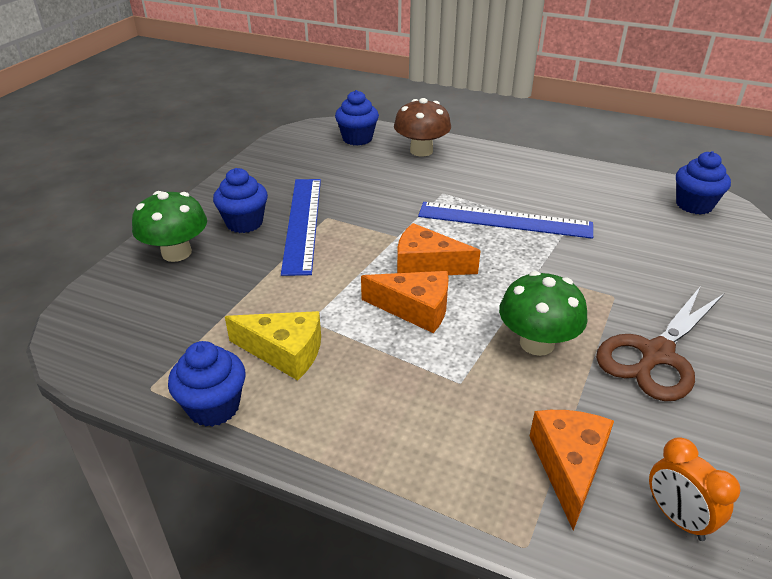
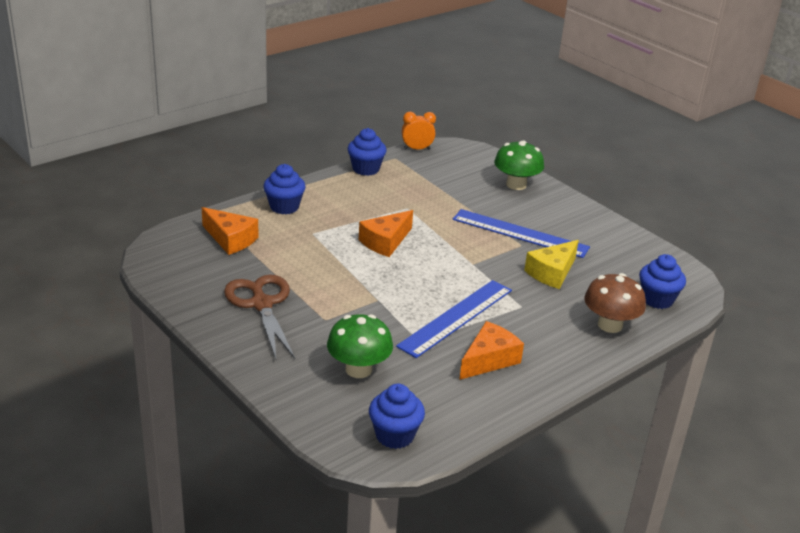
camera: 115 degrees right, 5 degrees down
(244, 223) = (537, 213): blue cupcake -> blue cupcake (284, 207)
(284, 352) = (387, 194): yellow cheese -> yellow cheese (552, 273)
(426, 265) = (427, 262): orange cheese -> orange cheese (489, 360)
(537, 343) = (315, 268): green mushroom -> green mushroom (358, 369)
(677, 518) = (175, 252): orange clock -> orange clock (417, 149)

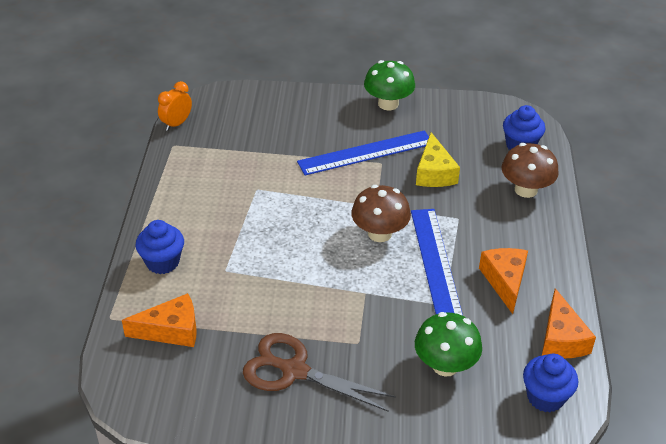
camera: 45 degrees left, 10 degrees up
(366, 169) = (168, 173): blue cupcake -> none
(385, 242) = (290, 234): orange cheese -> orange cheese (561, 338)
(446, 278) = (379, 233): none -> brown mushroom
(516, 184) = (298, 108): green mushroom -> green mushroom (388, 104)

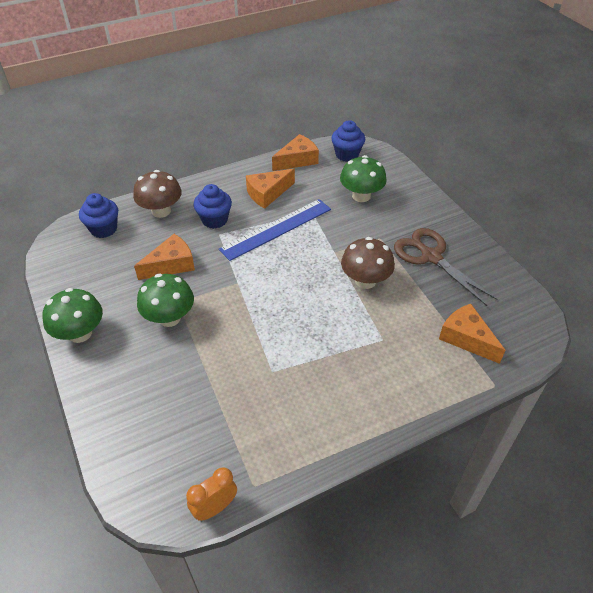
camera: 120 degrees left, 5 degrees up
(162, 262) = (411, 387): blue cupcake -> blue cupcake (214, 220)
(176, 124) = (215, 507): orange clock -> orange clock turned 135 degrees clockwise
(294, 370) = (431, 256): brown scissors -> brown scissors turned 150 degrees clockwise
(366, 152) = (169, 318): blue ruler -> green mushroom
(379, 233) = (268, 268): brown mushroom -> brown mushroom (365, 281)
(434, 173) = (171, 265): yellow cheese -> orange cheese

